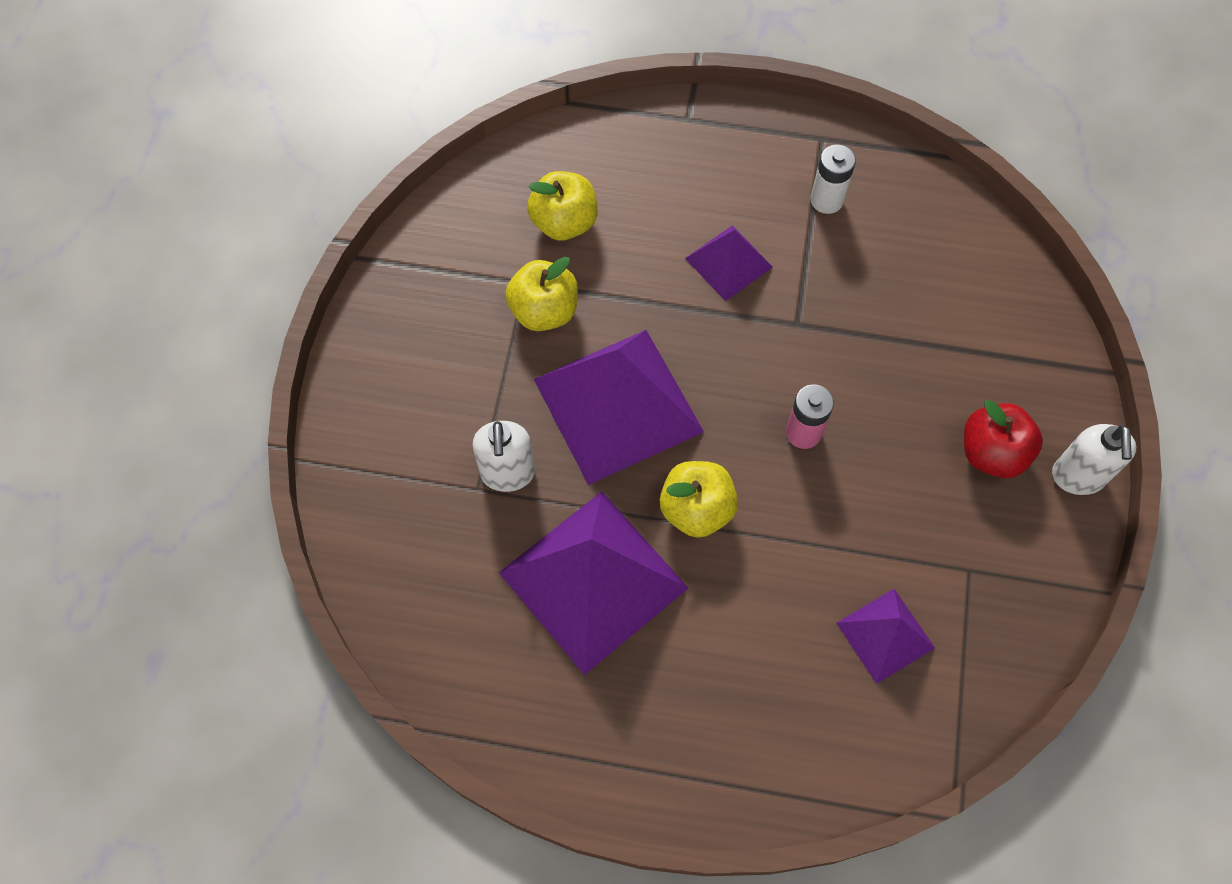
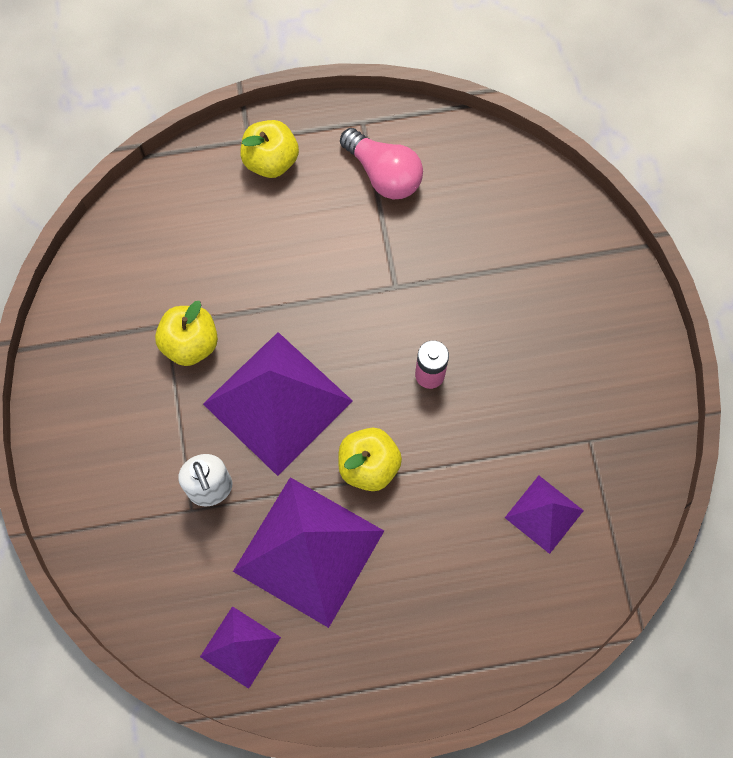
camera: 20 degrees left, 5 degrees up
(564, 222) = (179, 262): yellow apple -> yellow apple (271, 161)
(729, 262) = (324, 253): purple pyramid -> purple pyramid (240, 647)
(826, 200) = (383, 174): white battery -> pink light bulb
(992, 453) = (577, 341): red apple -> none
(1078, 477) = (646, 338): white soap dispenser -> none

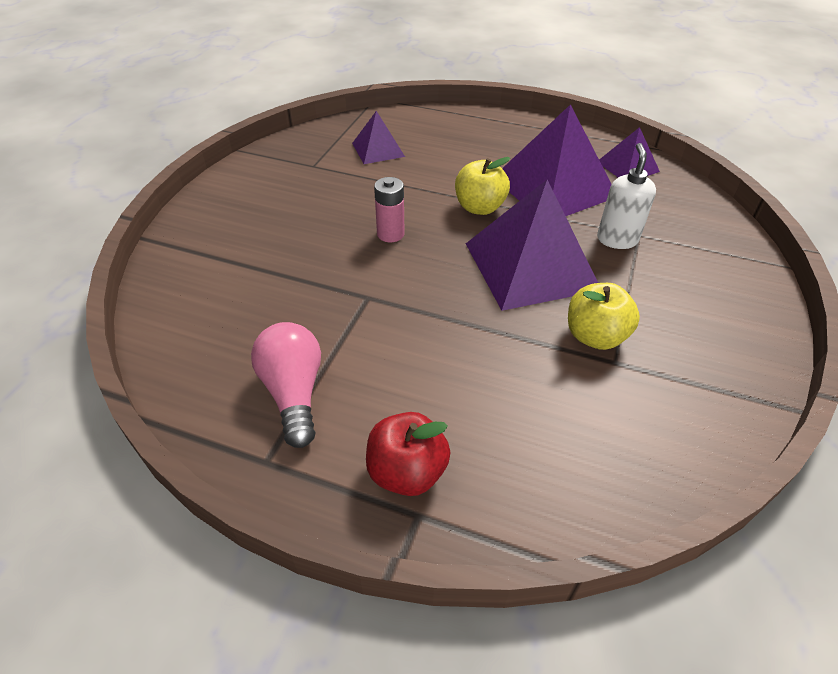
camera: 150 degrees left, 25 degrees down
(271, 161) = (407, 472): yellow apple -> red apple

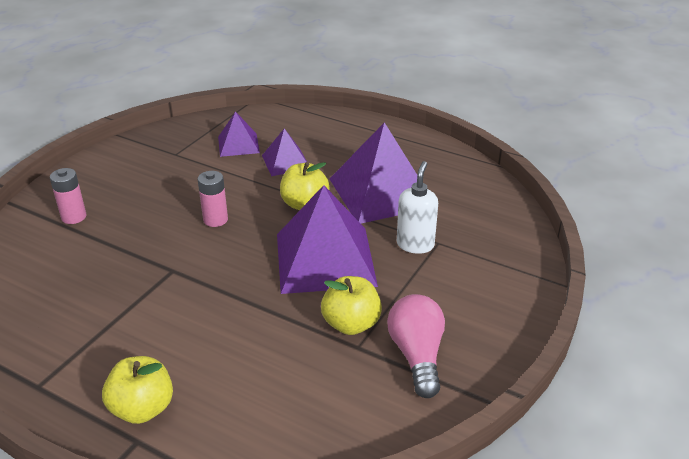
camera: 10 degrees right, 10 degrees down
(226, 247) = (74, 217): none -> pink battery
(294, 393) = (80, 338): pink light bulb -> pink light bulb (417, 355)
(407, 472) = (142, 408): red apple -> yellow apple
(627, 166) = (461, 180): purple pyramid -> purple pyramid (286, 162)

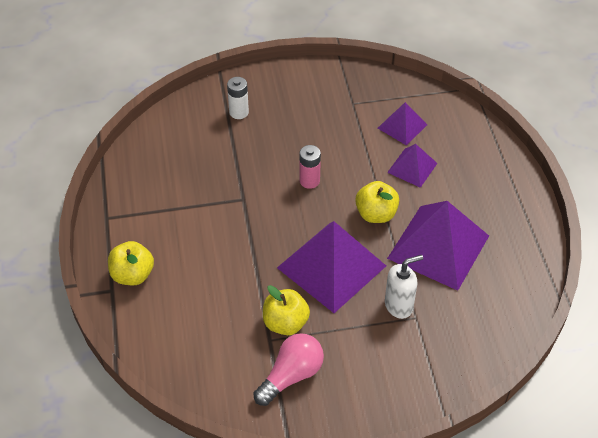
camera: 50 degrees right, 15 degrees up
(74, 217) = (239, 112): pink battery -> white battery

